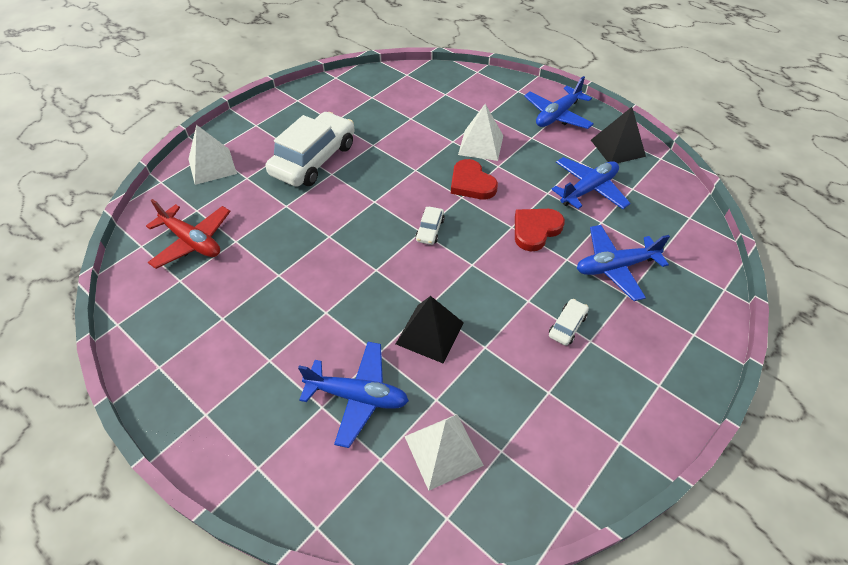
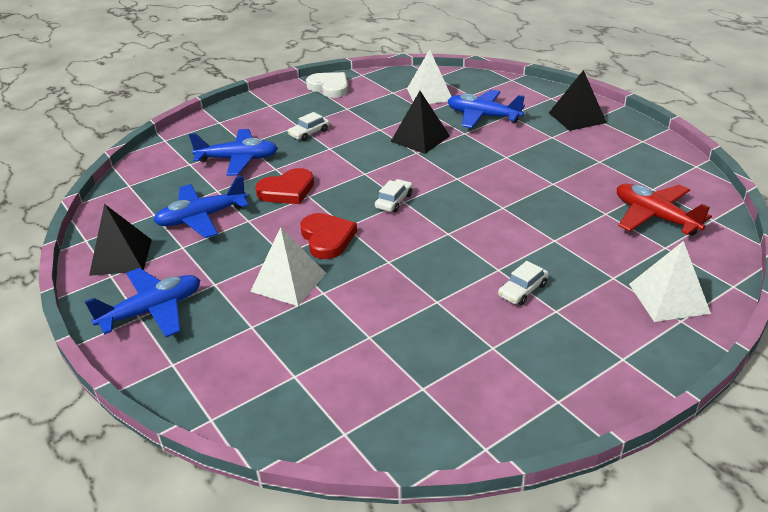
camera: 165 degrees left, 15 degrees down
(229, 412) = (577, 117): none -> black pyramid
(314, 159) = (522, 290): white car -> white car, size x0.42
(604, 451) = (329, 87): none -> white heart

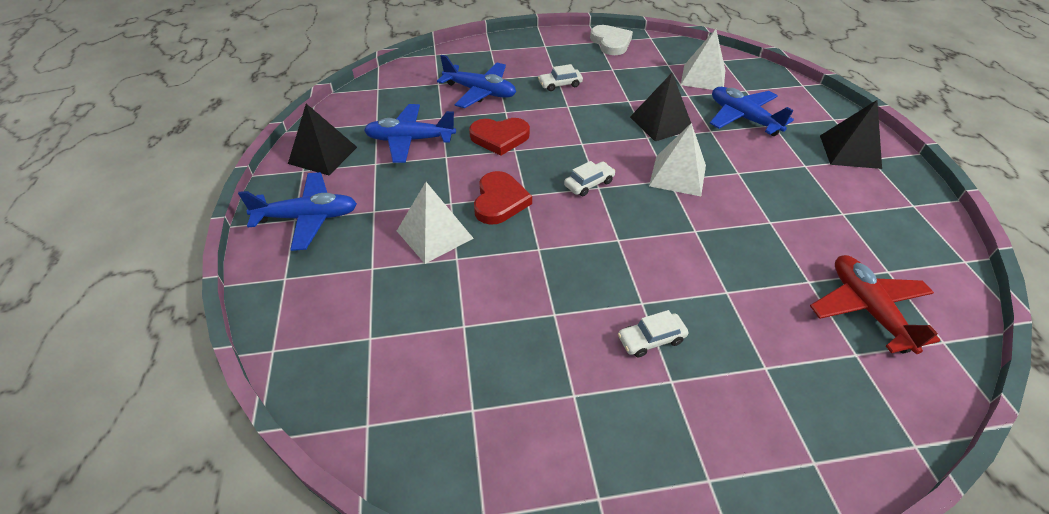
camera: 25 degrees right, 10 degrees up
(669, 298) = (817, 425): white pyramid -> white pyramid (678, 175)

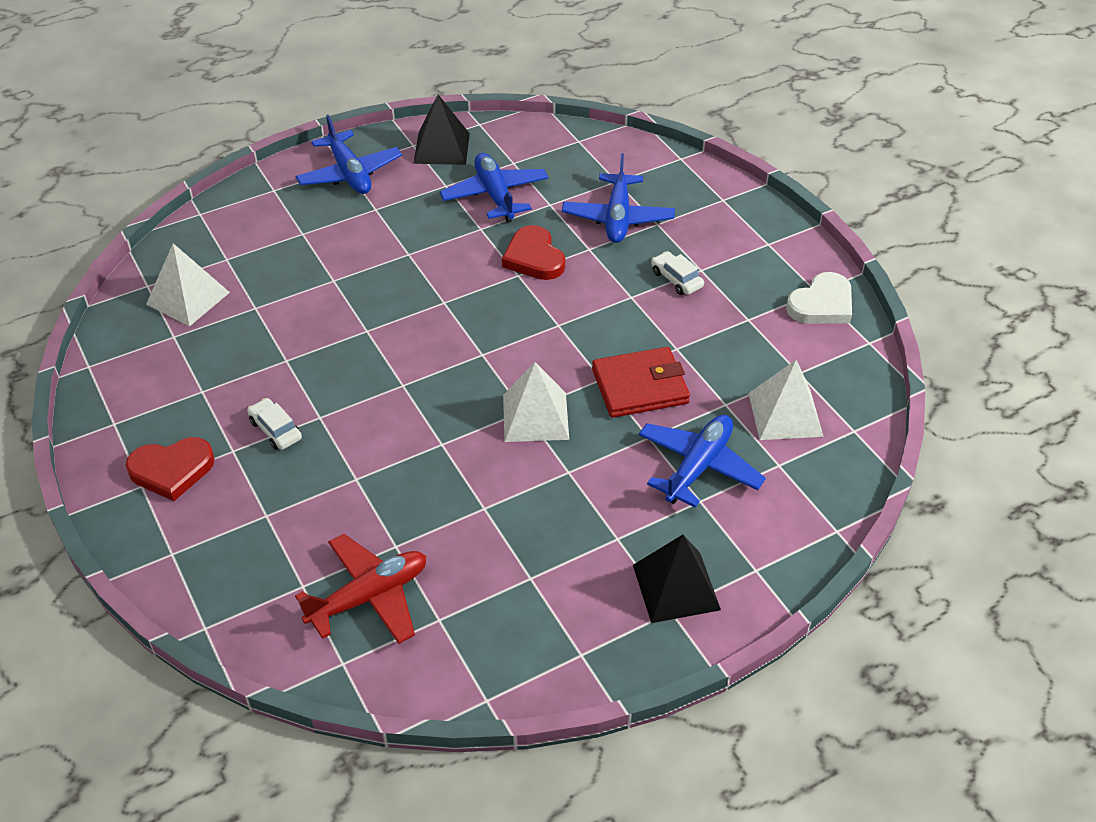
camera: 70 degrees right, 0 degrees up
(434, 234) = (359, 257): white pyramid -> white pyramid (188, 298)
(500, 201) = (425, 286): red heart -> red heart (172, 470)
(589, 184) = (484, 345): white car -> none
(661, 123) = (640, 386): black pyramid -> red wallet

